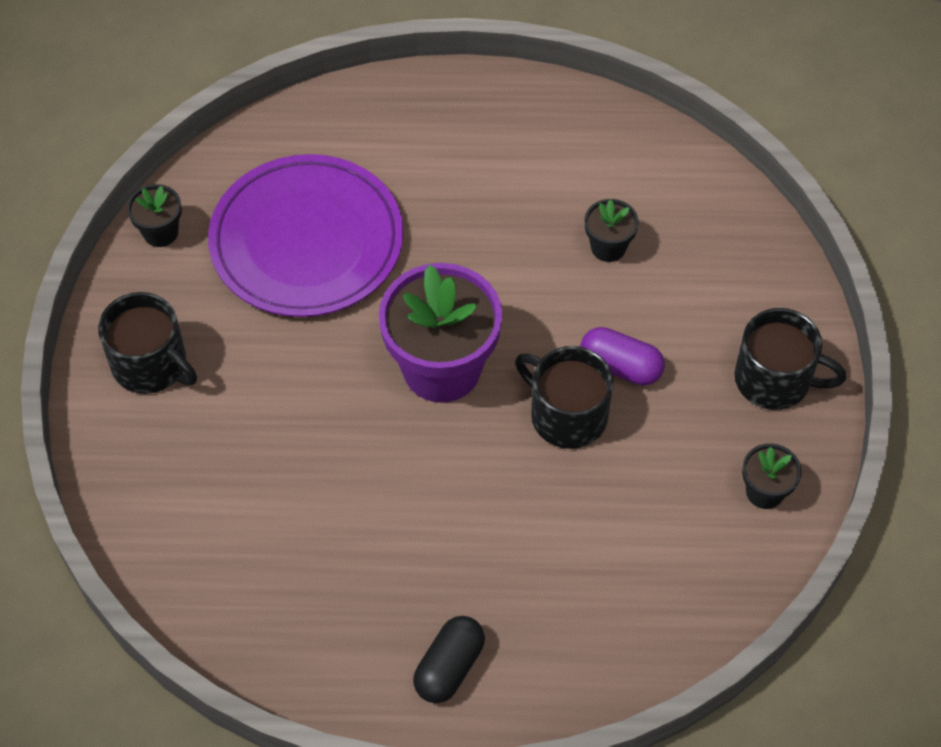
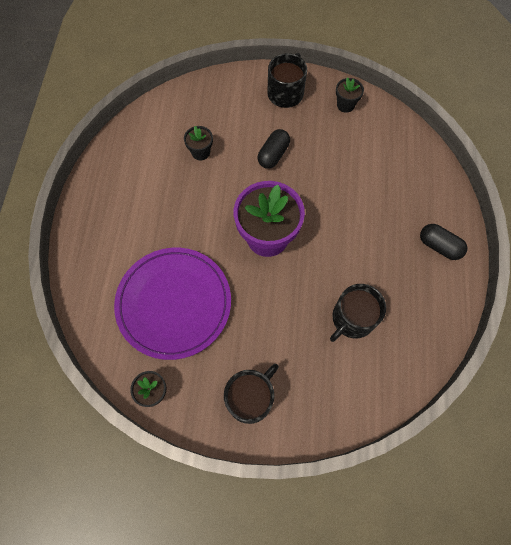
camera: 85 degrees left, 10 degrees up
(567, 414) = (299, 181): black mug -> black mug (352, 318)
(620, 366) = (273, 155): purple capsule -> black capsule

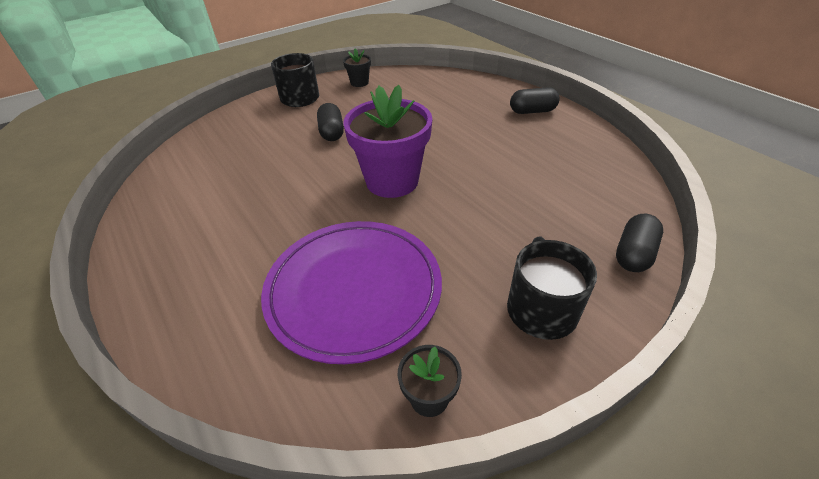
camera: 40 degrees left, 25 degrees down
(201, 152) = (254, 165): black flower pot -> none
(342, 415) = (633, 254): none -> black capsule
(352, 318) = (538, 185): black mug -> none

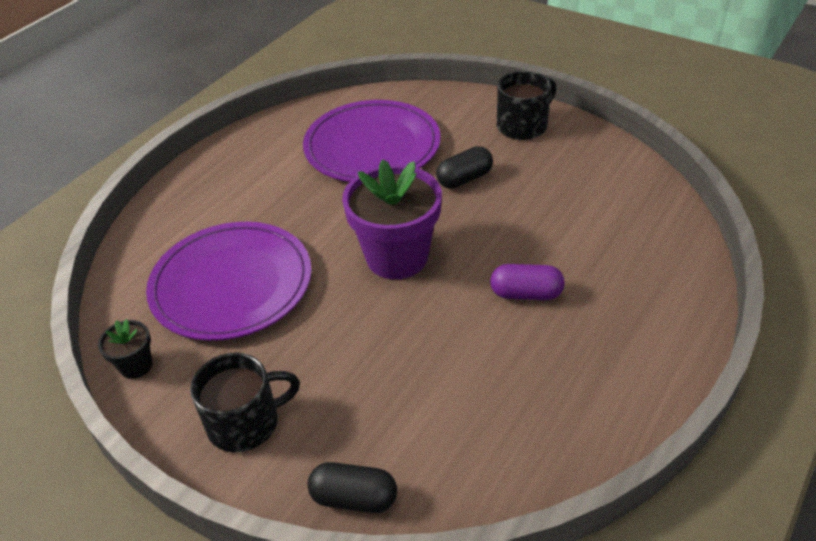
camera: 70 degrees right, 0 degrees up
(244, 165) = (372, 146): none -> purple plate
(359, 82) = (596, 157): black flower pot -> none
(467, 136) = (526, 294): none -> purple capsule
(532, 111) = (639, 348): black capsule -> none

